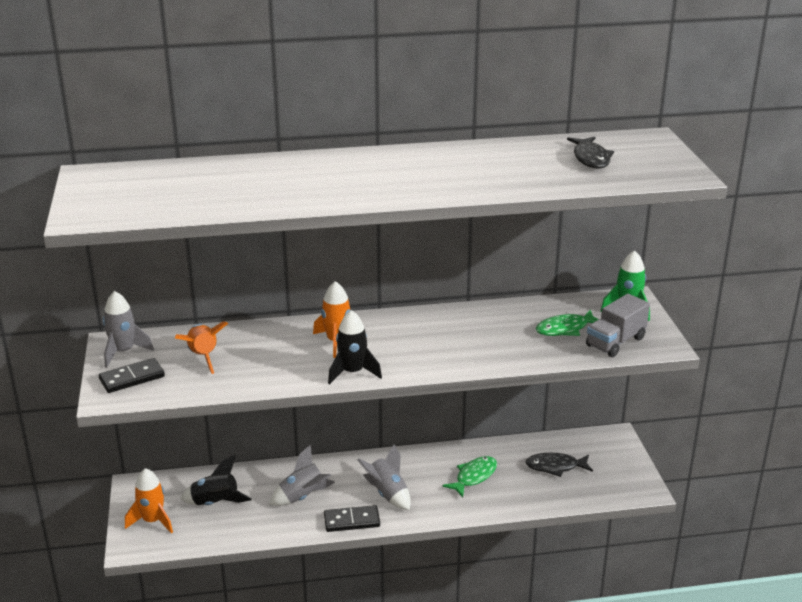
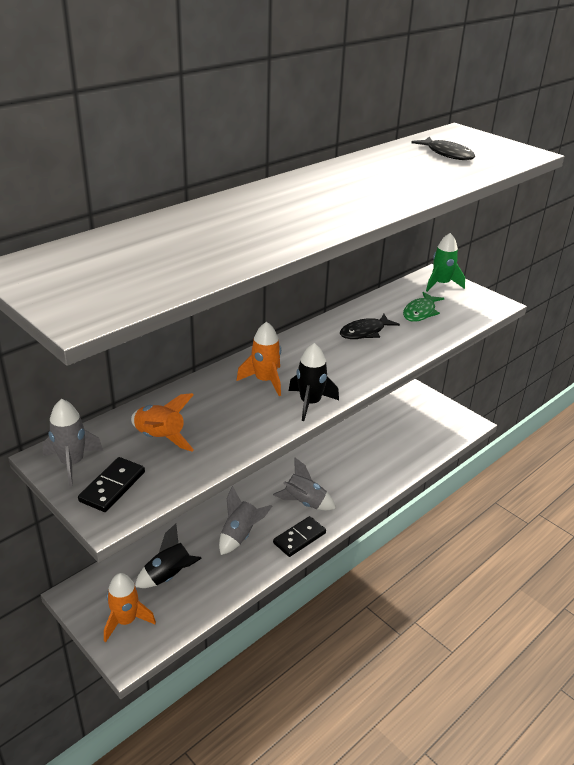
camera: 35 degrees left, 5 degrees up
(474, 476) = (353, 460): green fish -> none
(555, 467) = (400, 430): black fish -> black fish (365, 332)
(615, 342) = (464, 311): grey truck -> none

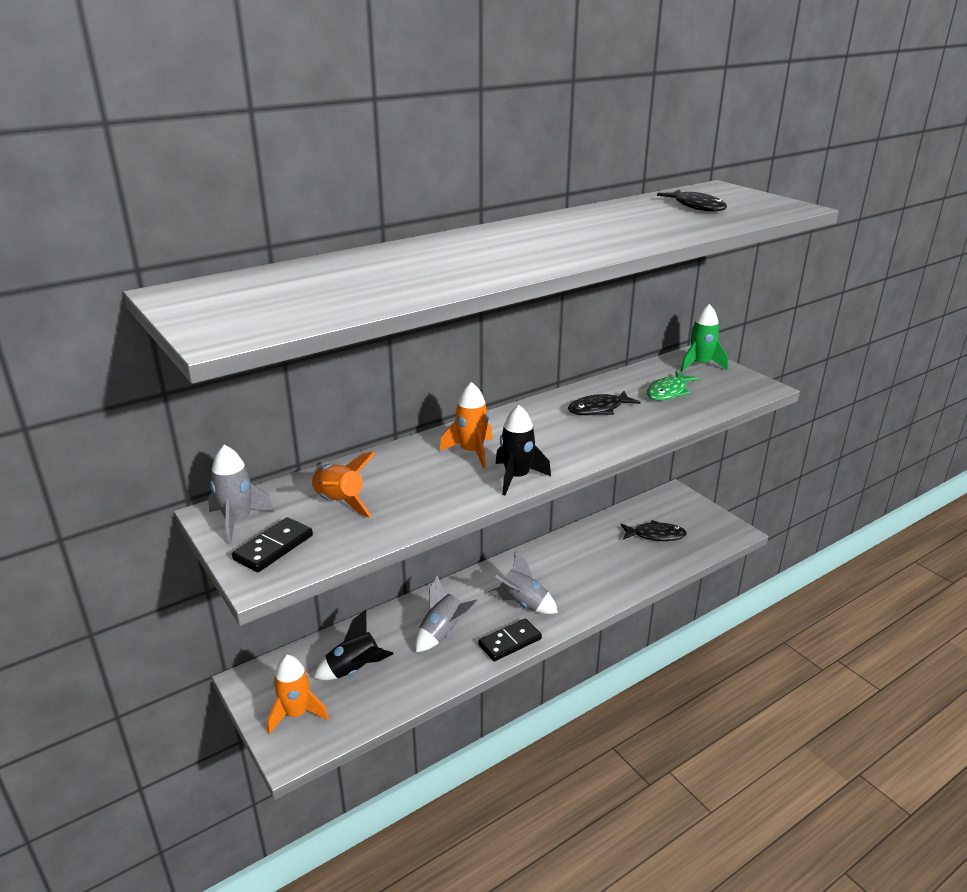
camera: 10 degrees right, 5 degrees down
(405, 431) = (656, 535): none -> black fish

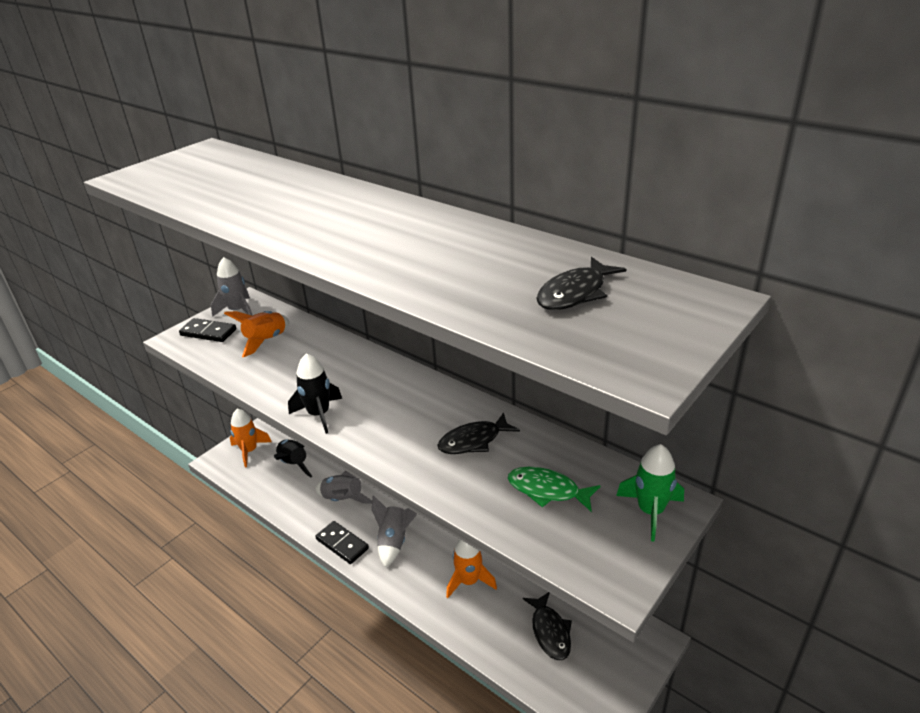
camera: 75 degrees right, 5 degrees up
(471, 452) = (356, 381): orange rocket -> orange rocket (469, 581)
(598, 409) = (473, 441): black fish -> black fish turned 75 degrees counterclockwise

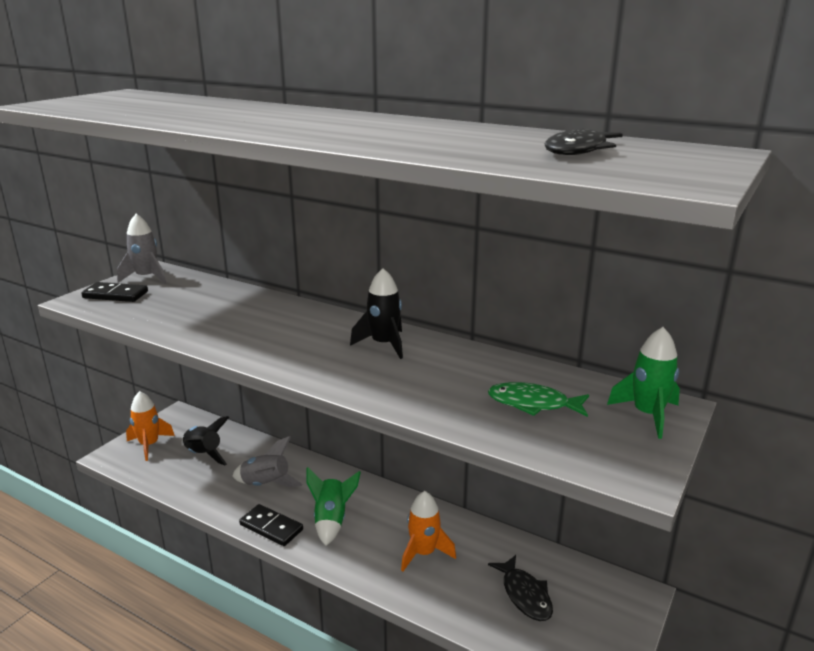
camera: 10 degrees left, 10 degrees down
(266, 340) = (184, 299): orange rocket -> none
(319, 414) = (259, 355): black rocket -> black rocket (384, 344)
(394, 541) = (331, 520): grey rocket -> green rocket
(473, 441) = (439, 369): black fish -> none

